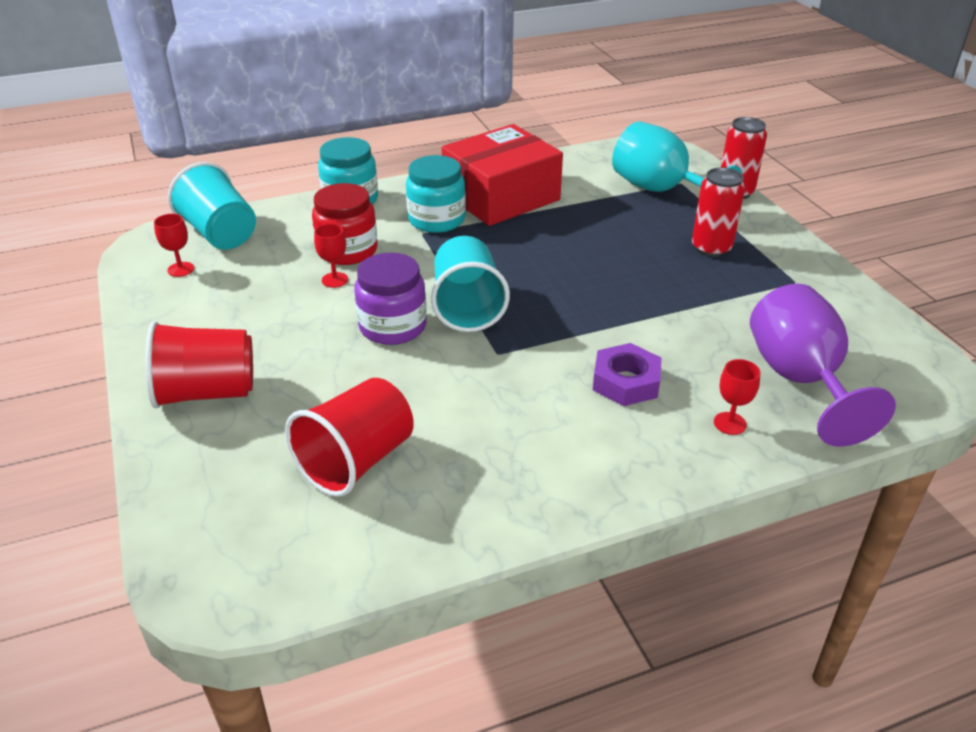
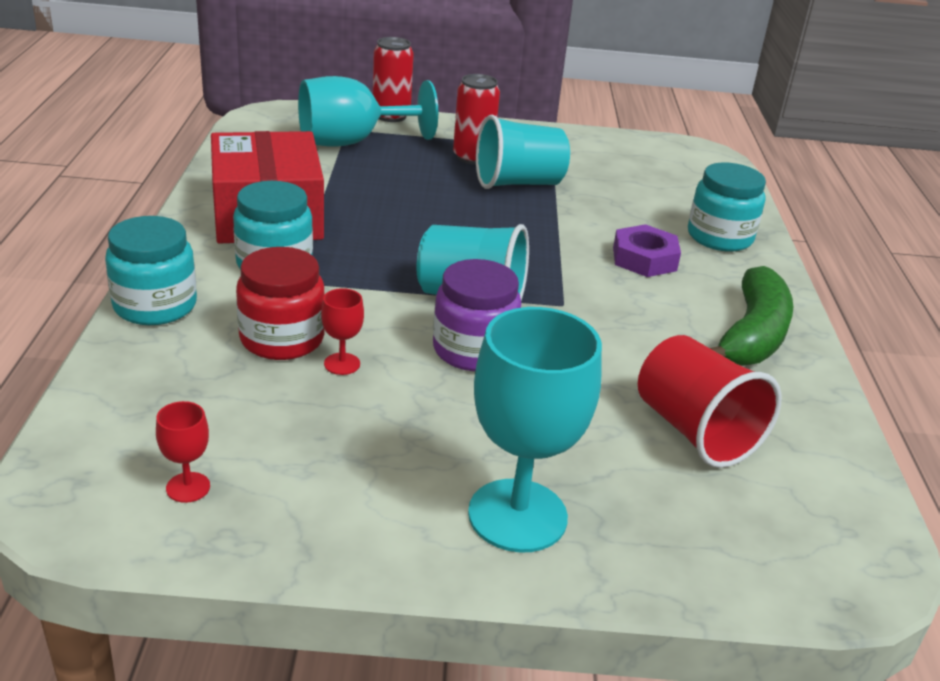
camera: 70 degrees left, 5 degrees down
(207, 392) = (517, 515): red cup -> turquoise goblet
(220, 234) = (122, 431): turquoise cup -> turquoise cup (518, 183)
(542, 475) = (752, 336): none -> green banana
(730, 423) = (719, 237): red goblet -> turquoise jar
(800, 380) = (680, 194): purple goblet -> none

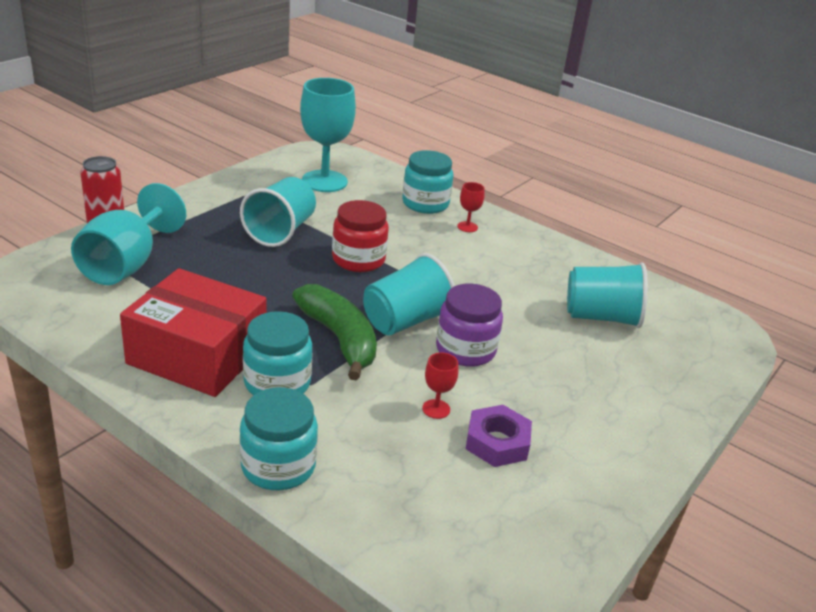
camera: 55 degrees left, 0 degrees up
(188, 487) = (522, 535): red goblet -> red goblet (467, 227)
(282, 339) = (382, 422): red jar -> red jar (358, 259)
(473, 157) = (221, 229): red can -> none
(517, 515) = (632, 412): turquoise goblet -> turquoise goblet (324, 181)
(644, 259) = (423, 239): purple nut -> purple nut (497, 442)
(695, 431) = (601, 317): red cup -> turquoise cup
(752, 336) = (532, 252): green banana -> green banana (339, 339)

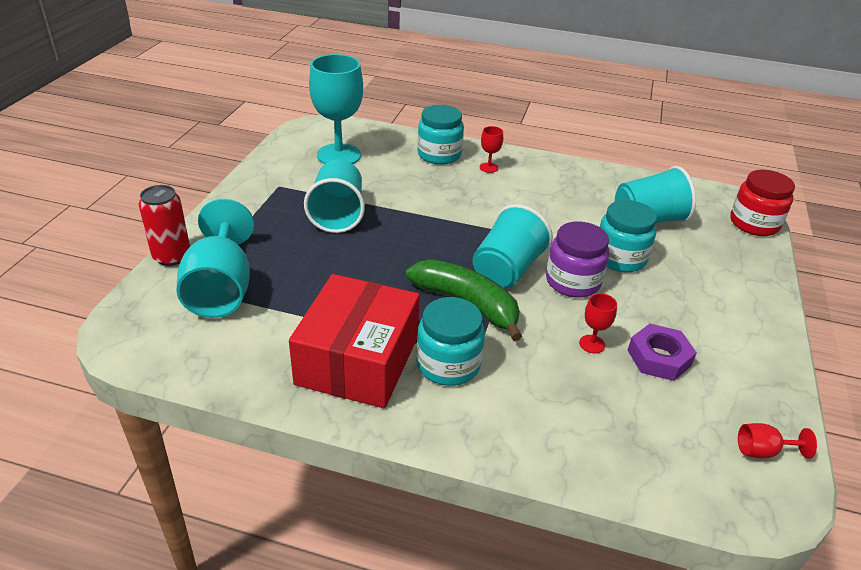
camera: 20 degrees left, 5 degrees up
(197, 354) = (357, 360): red box -> red box turned 75 degrees counterclockwise
(278, 466) = (510, 445): turquoise jar -> turquoise jar (620, 258)
(358, 259) = (425, 223): red jar -> red jar (754, 224)
(535, 559) = (763, 451): none -> red goblet

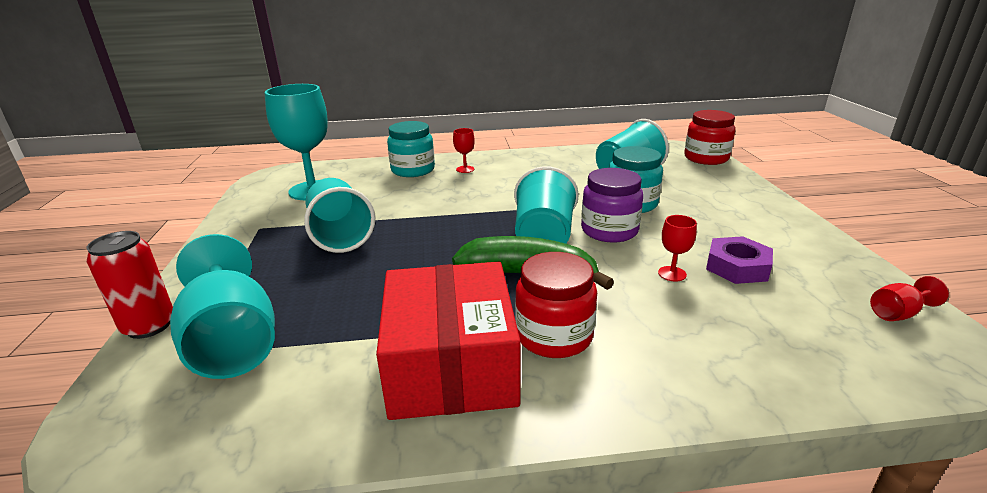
camera: 20 degrees left, 10 degrees down
(448, 364) = (554, 336): turquoise jar -> red jar

